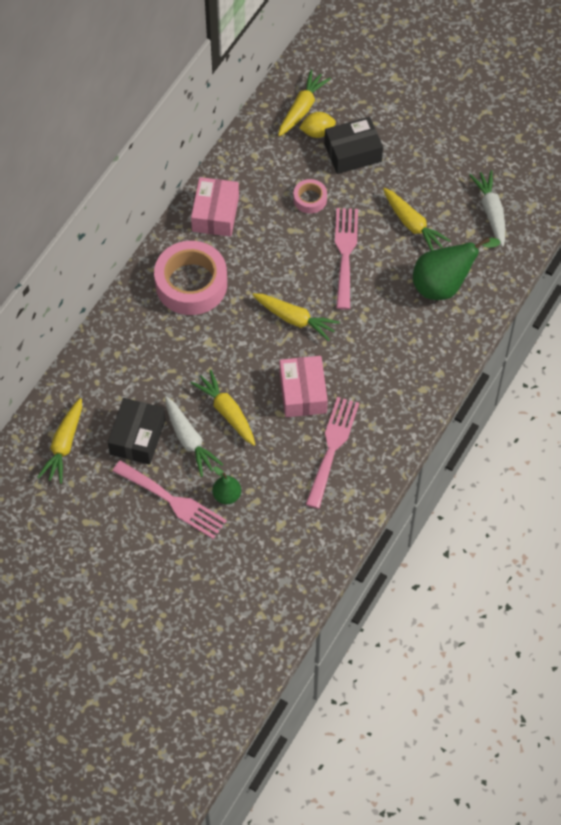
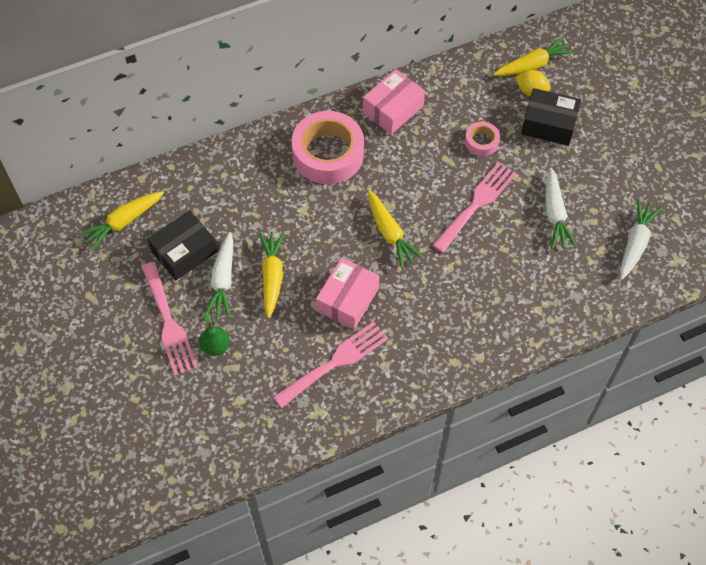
camera: 35 degrees right, 0 degrees up
(412, 225) = (555, 214): yellow carrot -> white carrot
(444, 285) = (543, 282): green pear -> none

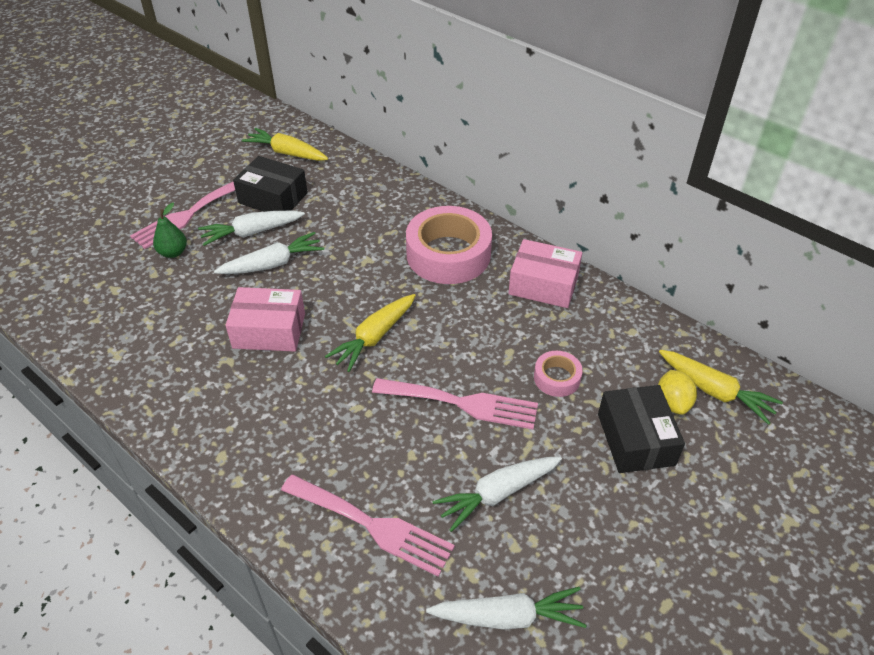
camera: 65 degrees right, 15 degrees down
(272, 276) = (273, 264): yellow carrot -> white carrot
(335, 362) = (184, 347): pink fork -> pink fork (373, 525)

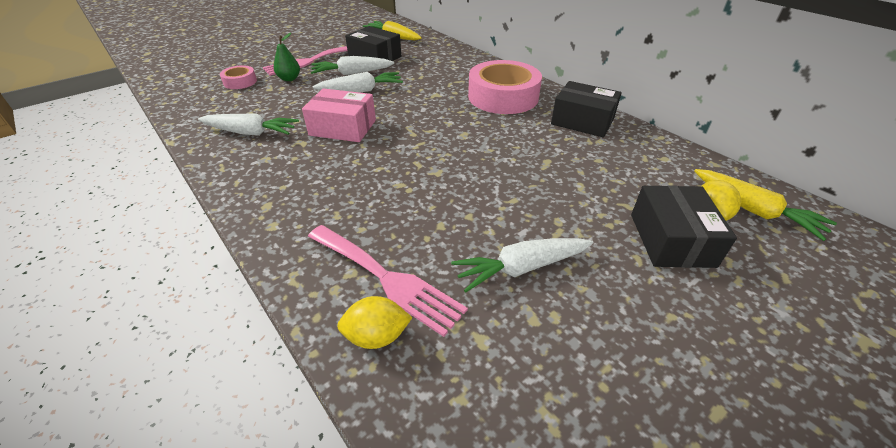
camera: 10 degrees right, 5 degrees down
(374, 337) = (428, 140): yellow carrot -> none
(379, 586) = (377, 336): none -> yellow lemon
(463, 403) = (498, 192): pink fork -> none
(508, 617) = (516, 393): white carrot -> white carrot (251, 133)
(543, 285) = (582, 121): pink box -> black box
(557, 378) = (590, 183): pink tape -> pink tape (240, 82)

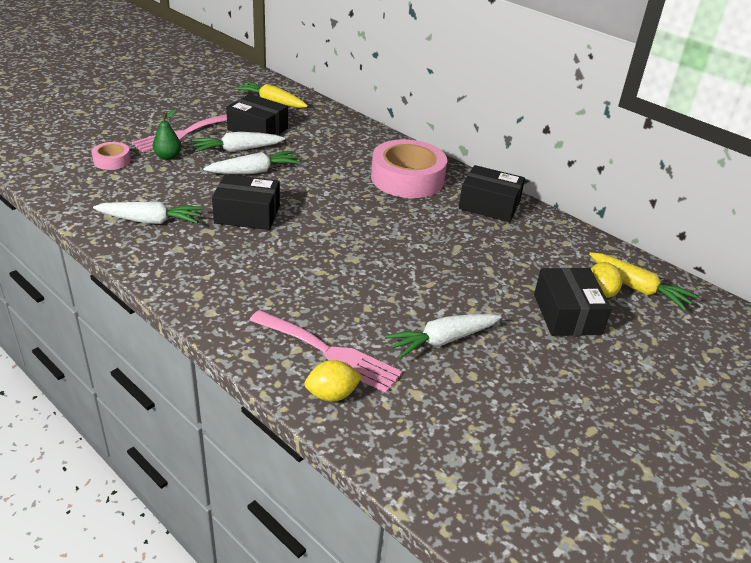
camera: 10 degrees left, 5 degrees down
(343, 128) = (247, 214): pink box -> black box

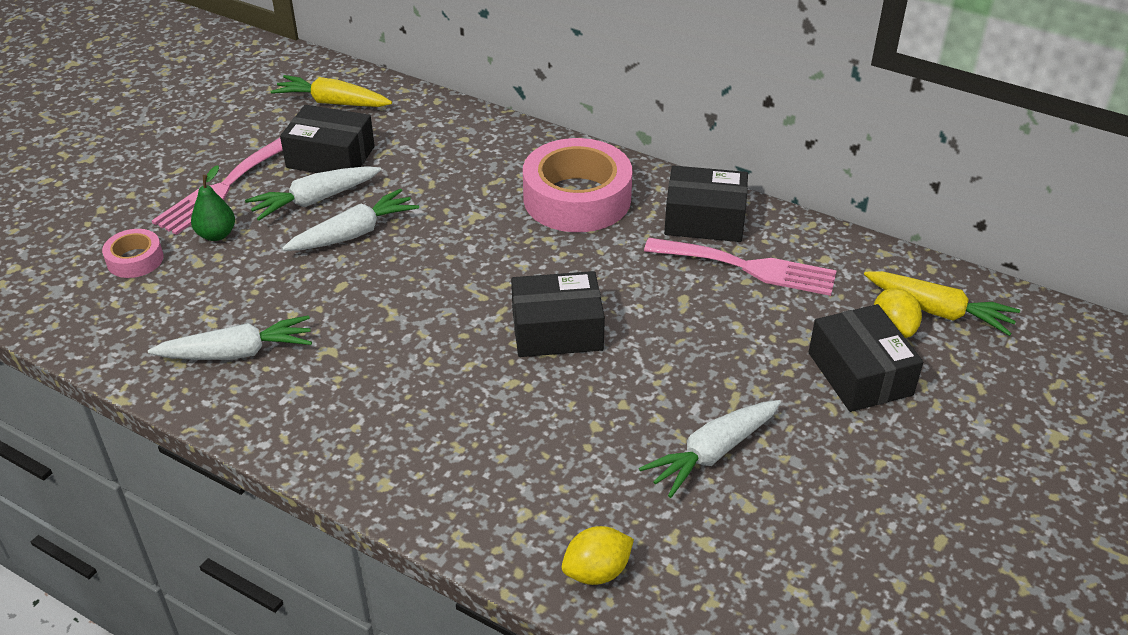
camera: 10 degrees left, 5 degrees up
(247, 214) = (373, 310): black box -> black box (557, 330)
(329, 352) = (570, 508): pink fork -> pink fork (749, 267)

